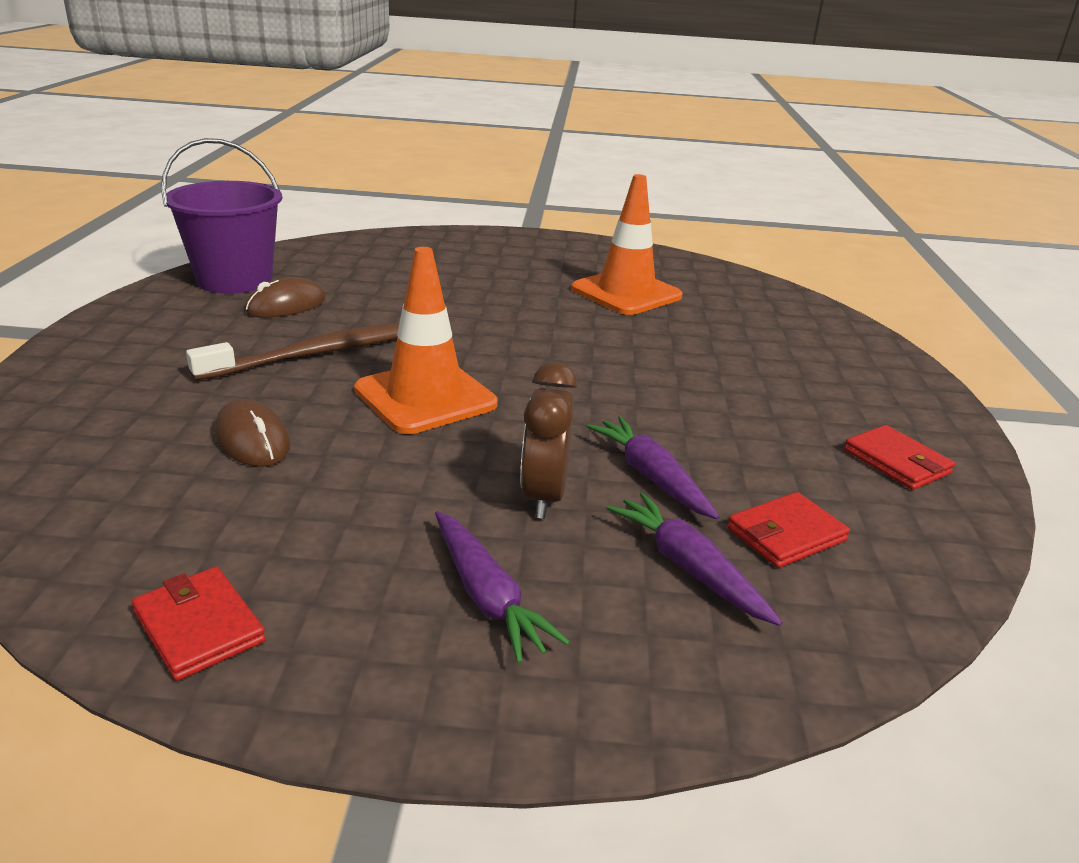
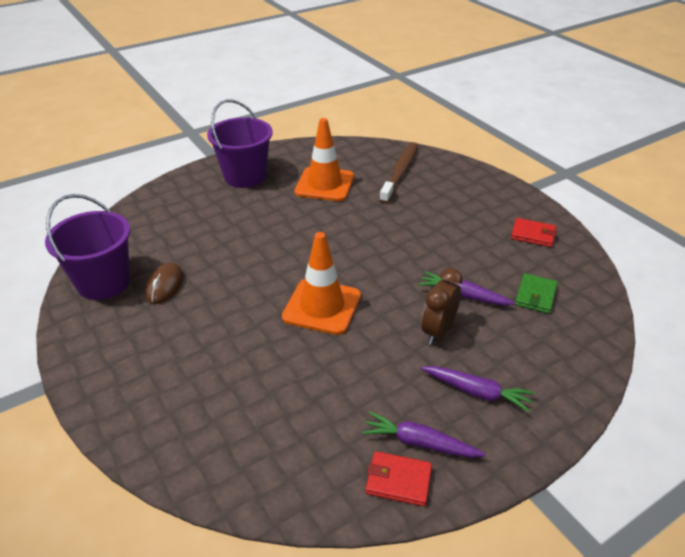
camera: 35 degrees left, 10 degrees up
(252, 440) = (281, 380): brown mouse -> none
(318, 353) = (232, 309): brown toothbrush -> brown toothbrush (400, 172)
(534, 254) = (245, 176): none -> purple bucket
(544, 496) = (438, 331): brown clock -> brown clock turned 60 degrees clockwise
(688, 567) = (523, 332): purple carrot -> purple carrot (419, 443)
(785, 534) = (535, 295): red wallet -> green wallet

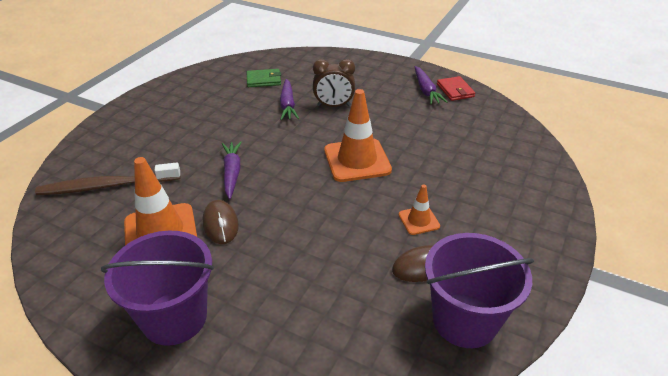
camera: 120 degrees left, 0 degrees up
(208, 308) = (419, 220): none -> orange traffic cone
(309, 209) = (220, 224): none -> brown mouse
(477, 392) = (371, 82): purple carrot -> purple carrot (232, 173)
(533, 235) = (186, 93): red wallet -> none

